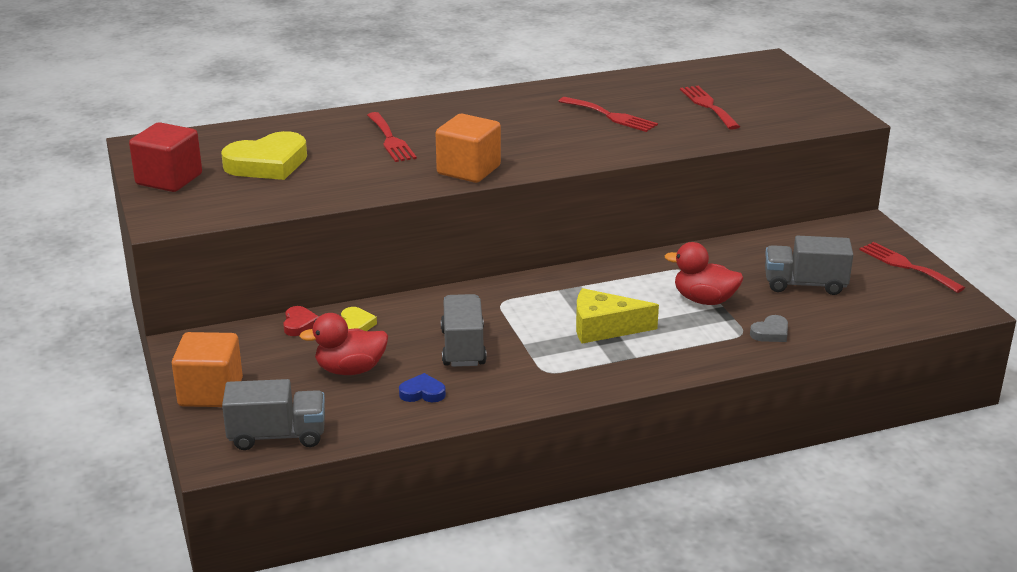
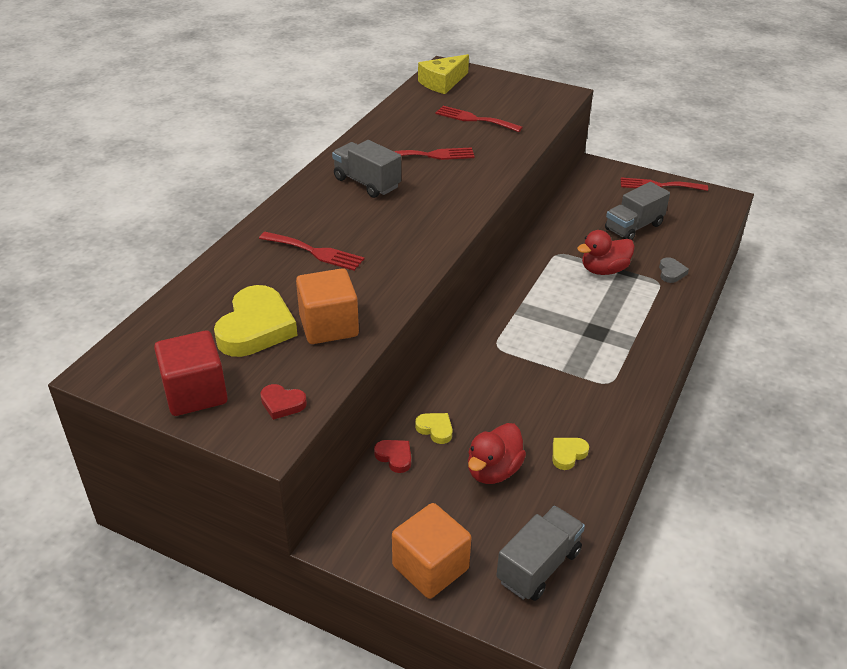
camera: 45 degrees left, 10 degrees up
(205, 209) = (282, 404): none -> red heart
(422, 393) = (568, 454): blue heart -> yellow heart
(463, 348) = (533, 399): grey truck -> grey truck (367, 183)
(468, 170) = (419, 249): orange cube -> orange cube (329, 326)
(604, 328) = (586, 326): yellow cheese -> yellow cheese (442, 82)

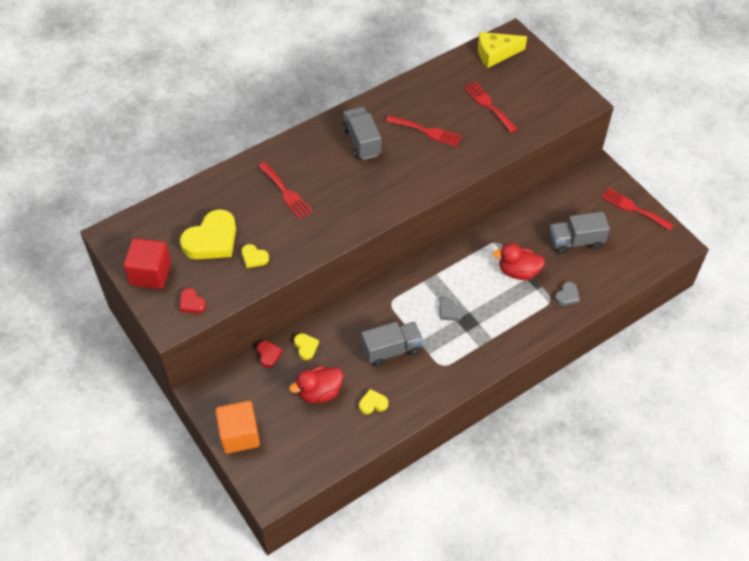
camera: 30 degrees right, 15 degrees up
(329, 326) = (254, 258): orange cube -> yellow heart
(538, 566) = (298, 465): grey truck -> grey truck (391, 350)
(568, 330) = (449, 311): none -> grey heart

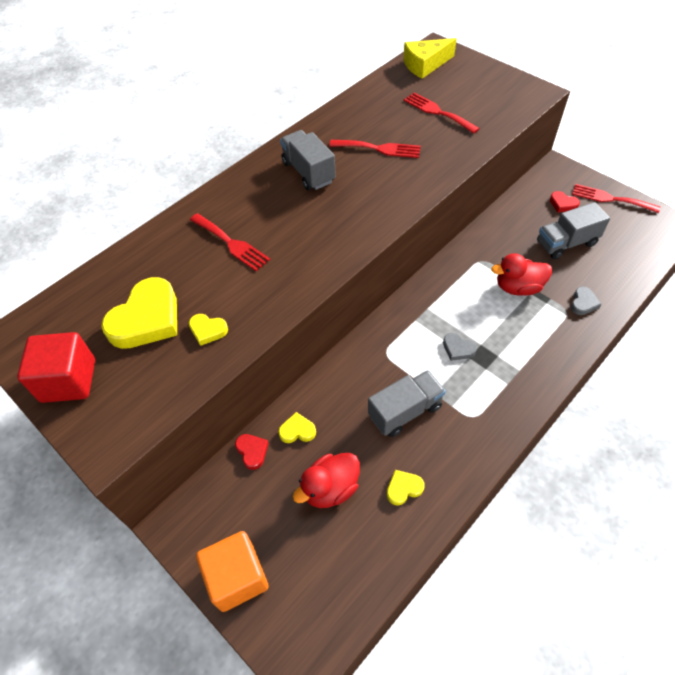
camera: 10 degrees left, 0 degrees up
(192, 303) = (132, 410): red heart -> red heart (563, 204)
(306, 347) = (297, 431): yellow heart -> yellow heart turned 60 degrees counterclockwise

